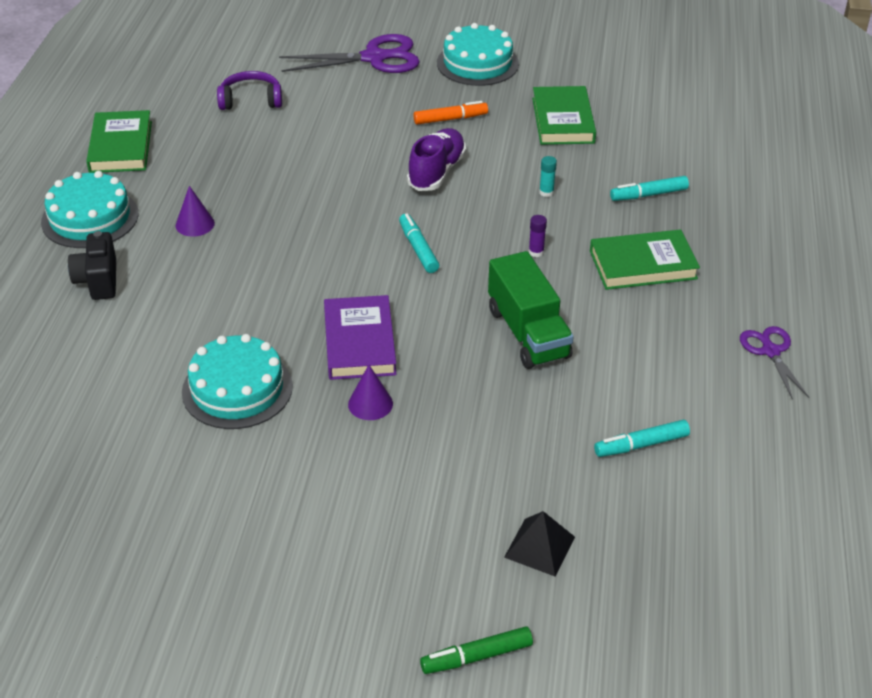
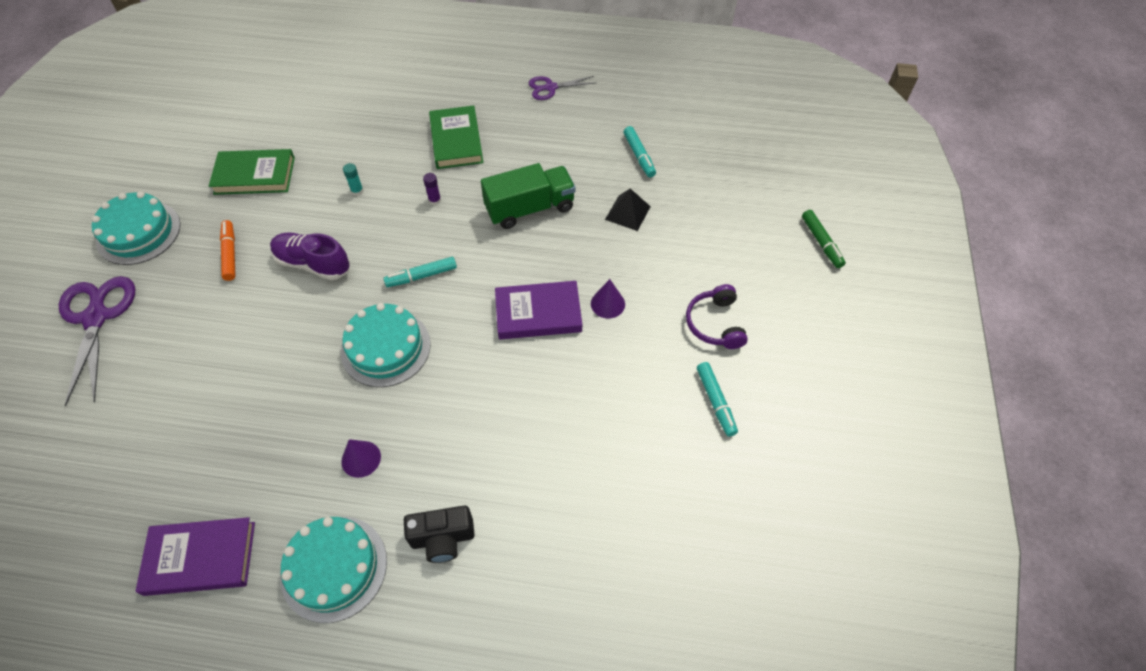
camera: 90 degrees left, 15 degrees up
(121, 147) = (200, 558): green book -> purple book
(237, 389) = (594, 397): turquoise cake -> turquoise cake (386, 348)
(251, 100) = (142, 429): purple headphones -> purple headphones (715, 323)
(539, 547) = (731, 210): black pyramid -> black pyramid (627, 213)
(649, 195) = (371, 131): turquoise marker -> turquoise marker (715, 401)

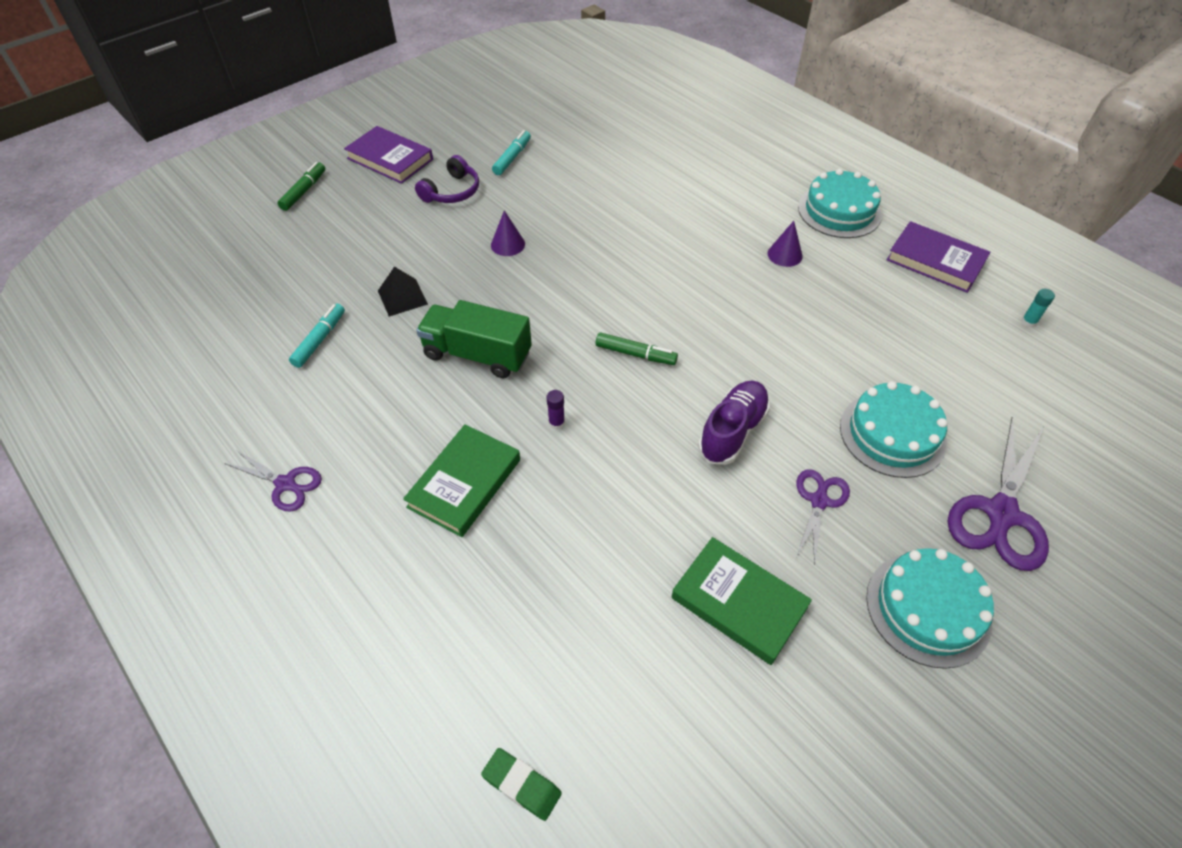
camera: 140 degrees left, 5 degrees down
(230, 254) = (819, 500): orange marker -> purple scissors
(313, 264) = (732, 431): purple shoe -> purple shoe turned 120 degrees counterclockwise
(317, 65) = (522, 785): none -> green eraser
(357, 191) = (628, 490): turquoise glue stick -> turquoise glue stick (1028, 322)
(386, 348) = (713, 315): turquoise cake -> turquoise cake (892, 434)
(422, 276) = (635, 354): turquoise marker -> green marker
(443, 539) = (756, 189): black camera -> none
(538, 313) = (567, 268): purple book -> purple book (390, 159)

